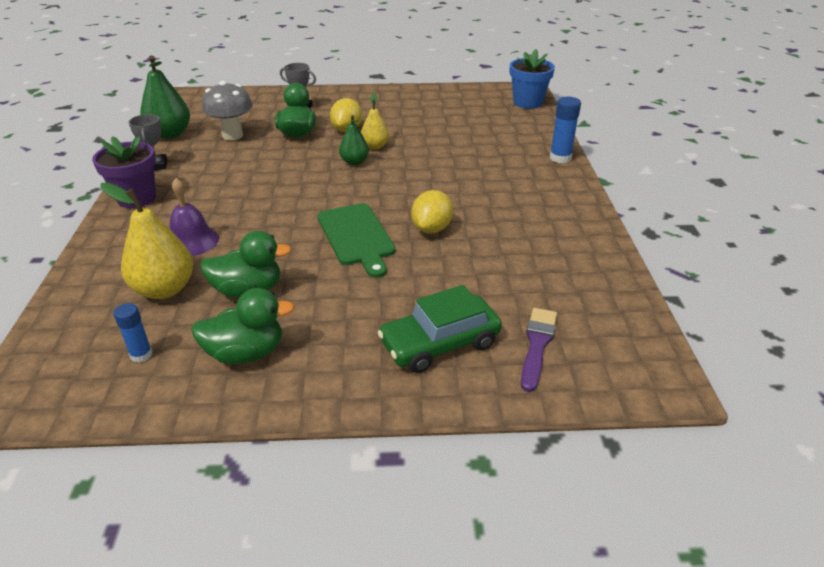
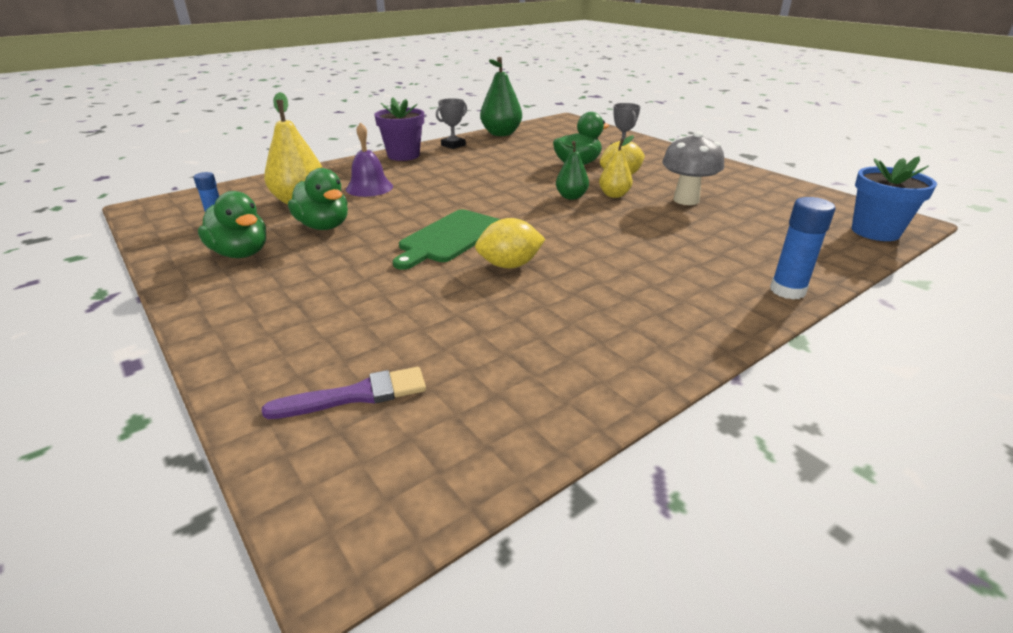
camera: 55 degrees right, 5 degrees down
(232, 135) = (533, 148): grey mushroom -> grey mushroom (686, 200)
(440, 343) = (313, 332): green car -> none

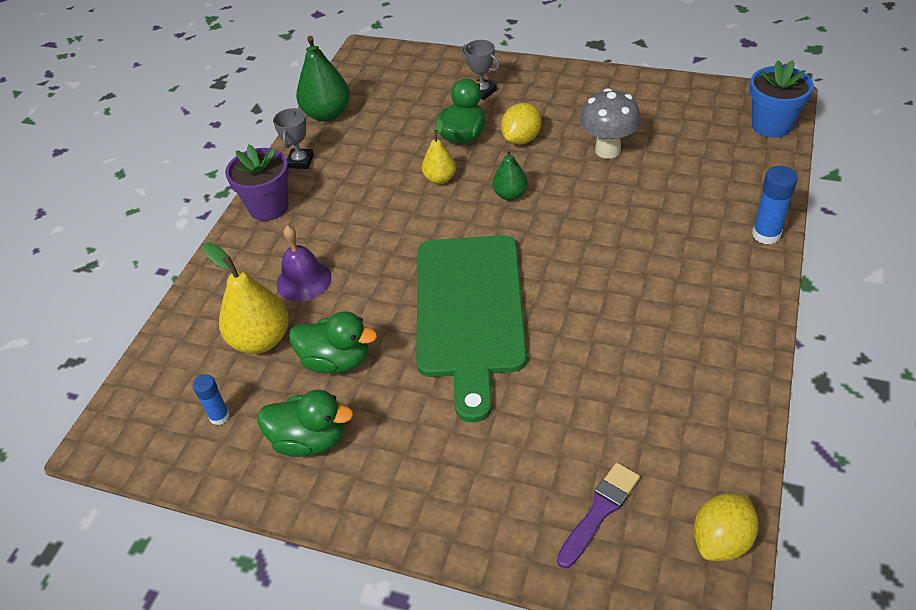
camera: 30 degrees left, 15 degrees up
(449, 238) = (469, 311): green cutting board -> green cutting board, size x1.66
(509, 265) = (556, 318): yellow lemon -> yellow lemon (721, 540)
(614, 195) = (543, 173): yellow pear -> yellow pear (440, 179)

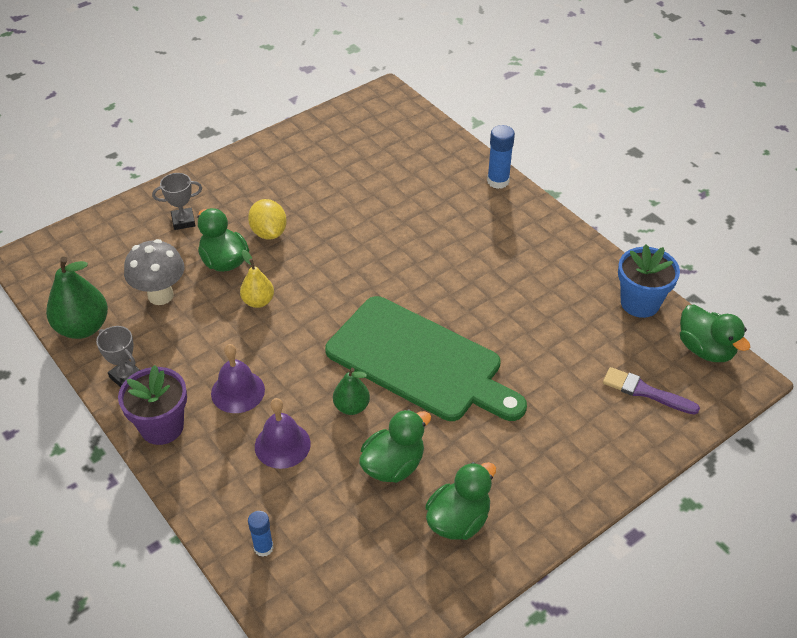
camera: 60 degrees left, 0 degrees up
(219, 416) = (381, 571): blue glue stick -> blue glue stick (263, 547)
(261, 339) = (322, 505): yellow pear -> none
(336, 224) = (238, 391): none -> purple bell
(510, 195) = (323, 273): green pear -> green pear (351, 407)
(599, 511) = (645, 392): purple brush -> purple brush turned 45 degrees counterclockwise
(607, 150) = (336, 198): grey mushroom -> grey mushroom (160, 295)
(721, 540) = (705, 349): yellow lemon -> green duck
(771, 125) = (404, 114): blue flower pot -> blue flower pot (640, 303)

